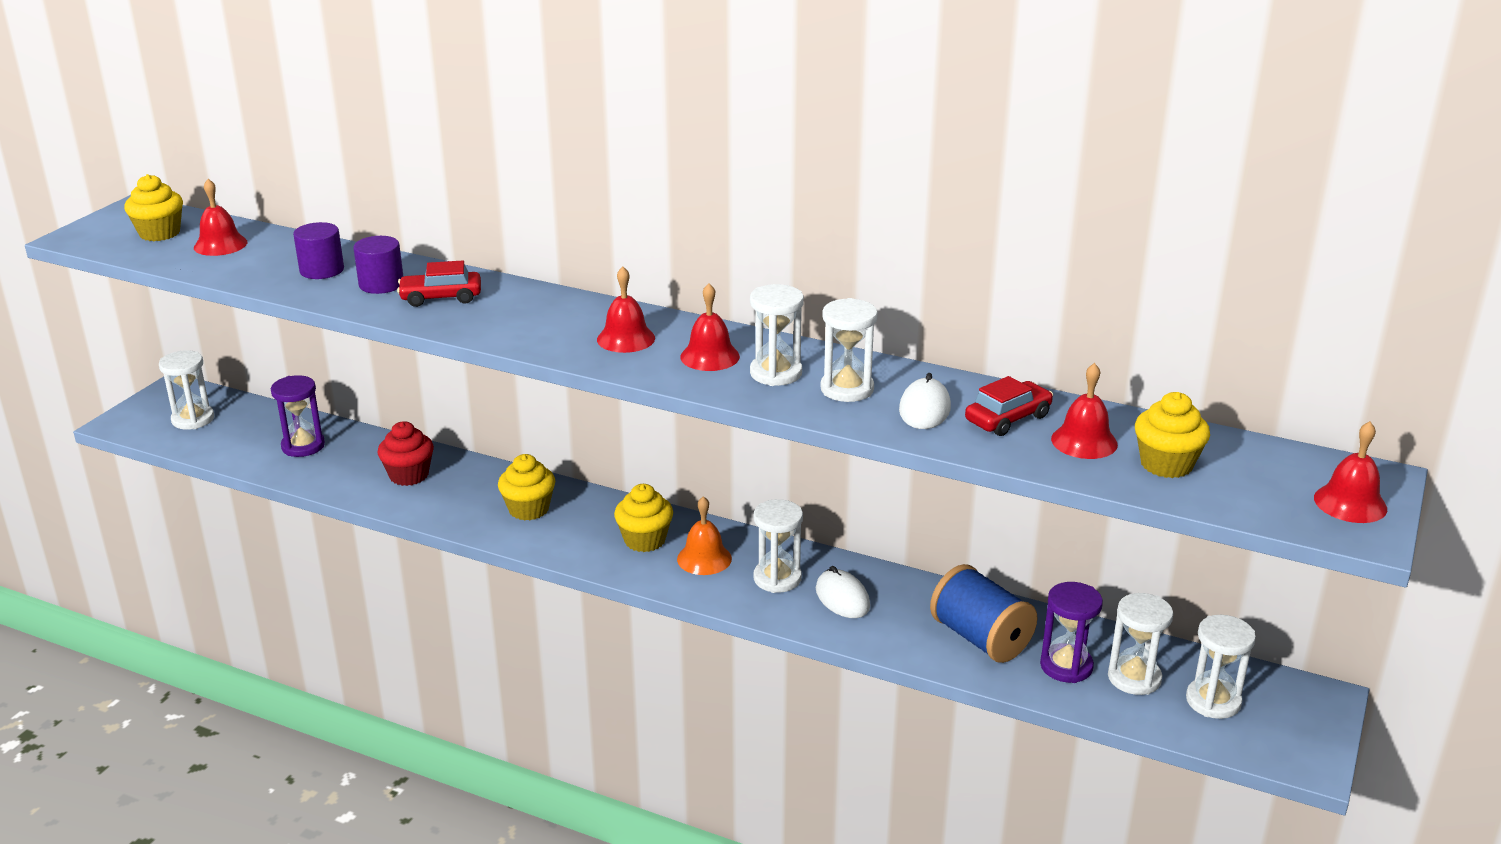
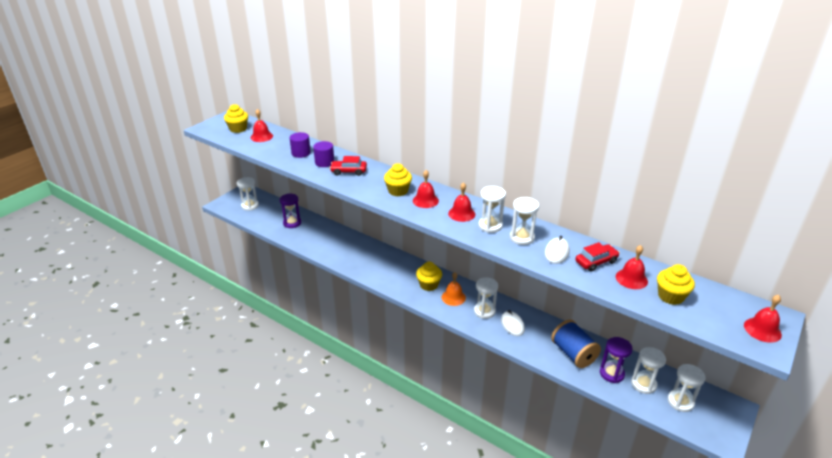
camera: 10 degrees right, 5 degrees up
(409, 475) = (333, 242): red cupcake -> none
(529, 509) = (381, 264): yellow cupcake -> yellow cupcake (398, 191)

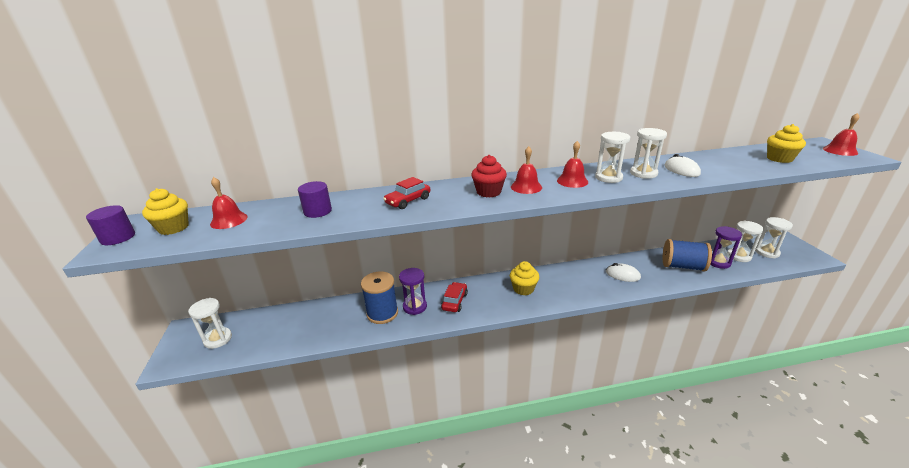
camera: 45 degrees left, 5 degrees down
(292, 223) = (305, 323): purple hourglass -> purple hourglass (415, 307)
(324, 162) = (364, 206): purple cylinder -> purple cylinder (118, 238)
(332, 243) = (382, 313): none -> blue spool
(398, 191) = (488, 192): yellow cupcake -> red cupcake
(453, 297) = (555, 285): orange bell -> none
(484, 311) = (591, 279): white hourglass -> none
(596, 262) = (709, 163): red car -> red car (454, 301)
(631, 279) = (744, 161): red bell -> none

